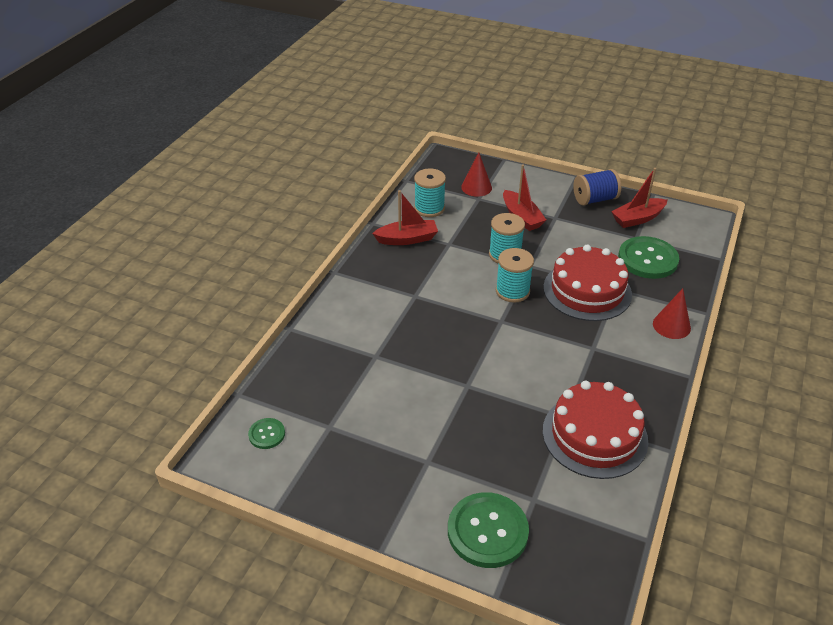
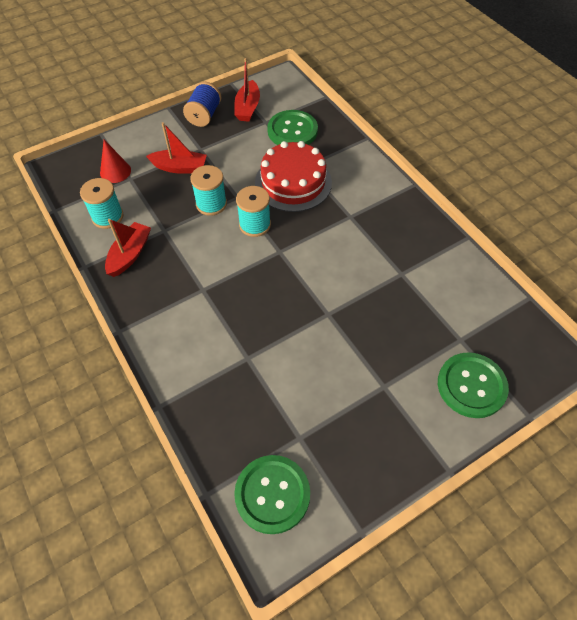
camera: 55 degrees left, 15 degrees up
(267, 434) = (272, 494): green button -> green button, size x2.02
(594, 435) = (428, 268): red cake -> none
(671, 325) = (364, 162): red cone -> none

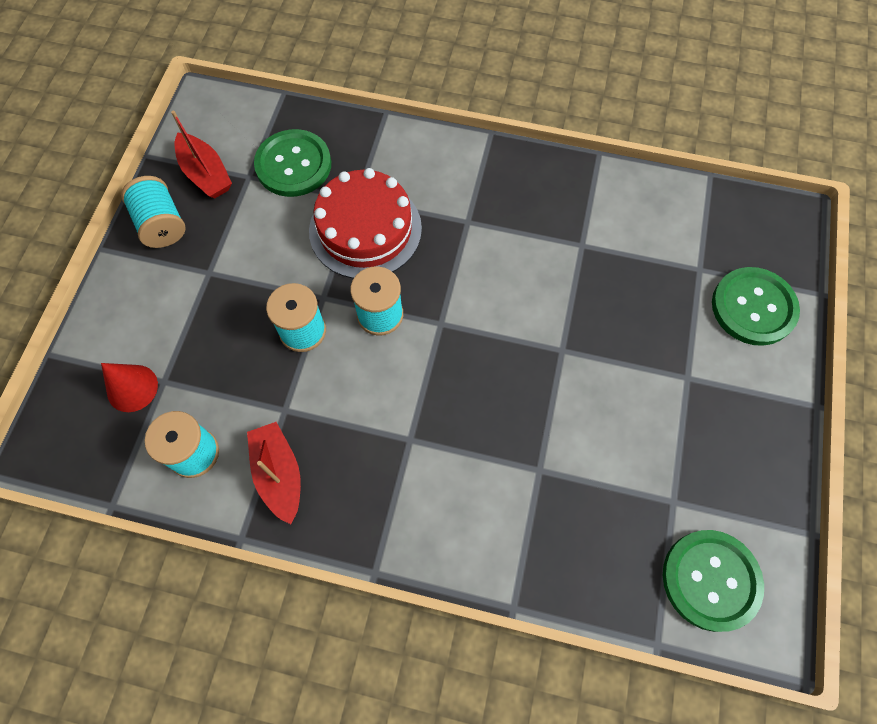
camera: 45 degrees left, 10 degrees up
(180, 167) = (211, 316): red boat -> none
(204, 115) = (161, 224): blue spool -> turquoise spool

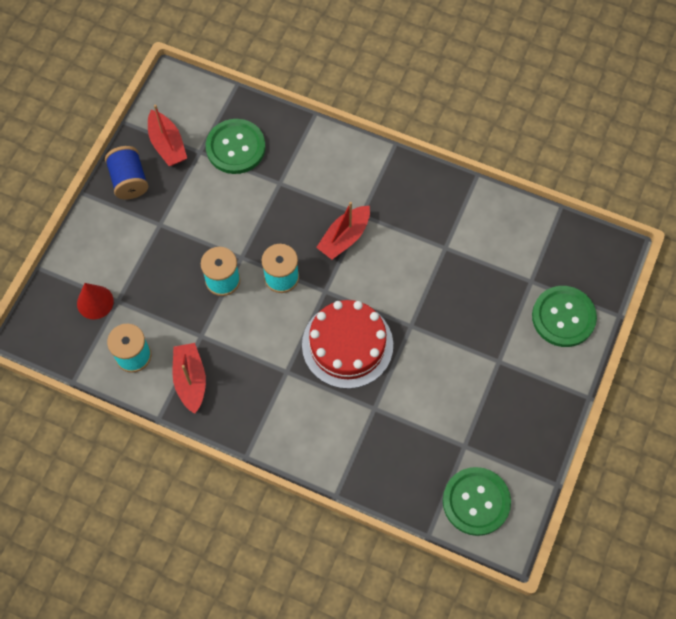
camera: 10 degrees right, 0 degrees up
(161, 224) = (129, 180): turquoise spool -> blue spool
(365, 229) = (282, 209): red cake -> red cake (347, 345)
(452, 252) = (344, 237): none -> red boat

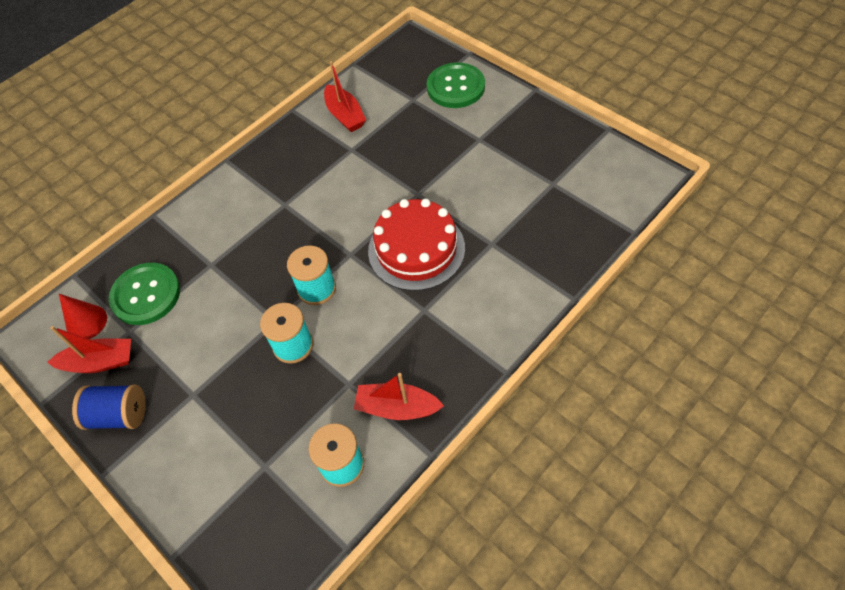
camera: 65 degrees left, 10 degrees down
(95, 302) = (253, 494): red cone -> red cone (86, 322)
(344, 237) = (301, 224): red boat -> red boat (345, 115)
(476, 502) = (610, 188): green button -> none

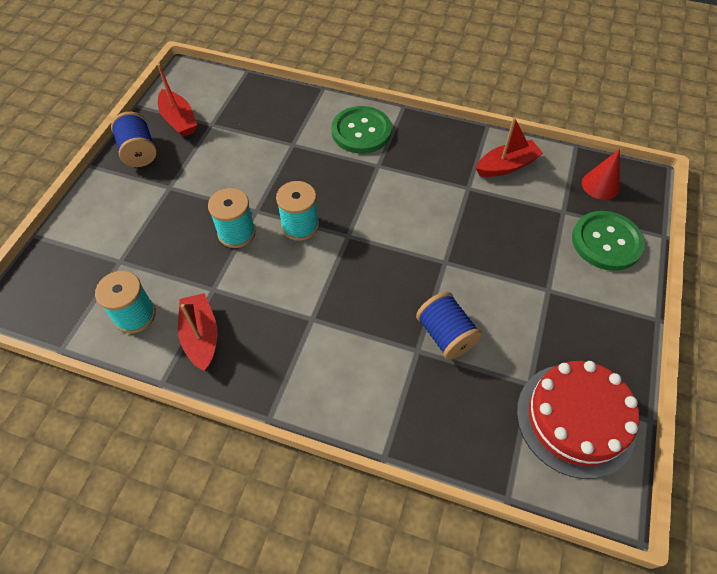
camera: 60 degrees right, 0 degrees up
(86, 322) = (210, 97): red cone -> red cone (600, 185)
(146, 295) = (247, 118): green button -> green button (361, 131)
(345, 115) = (506, 166): red boat -> red boat turned 150 degrees counterclockwise
(416, 249) = (378, 286): red cake -> red cake (575, 419)
(486, 219) = (445, 335): none -> blue spool

